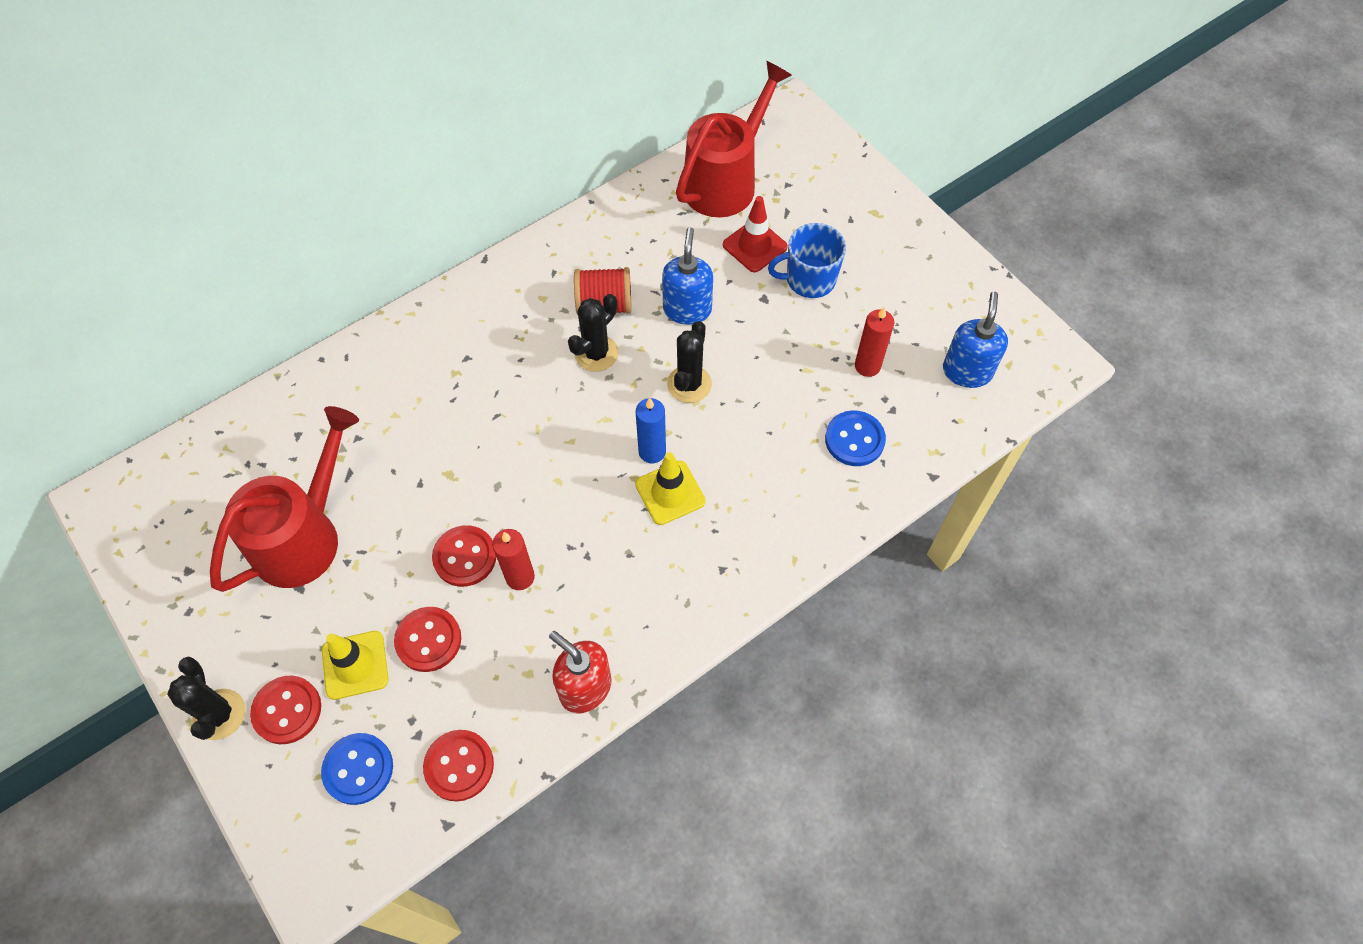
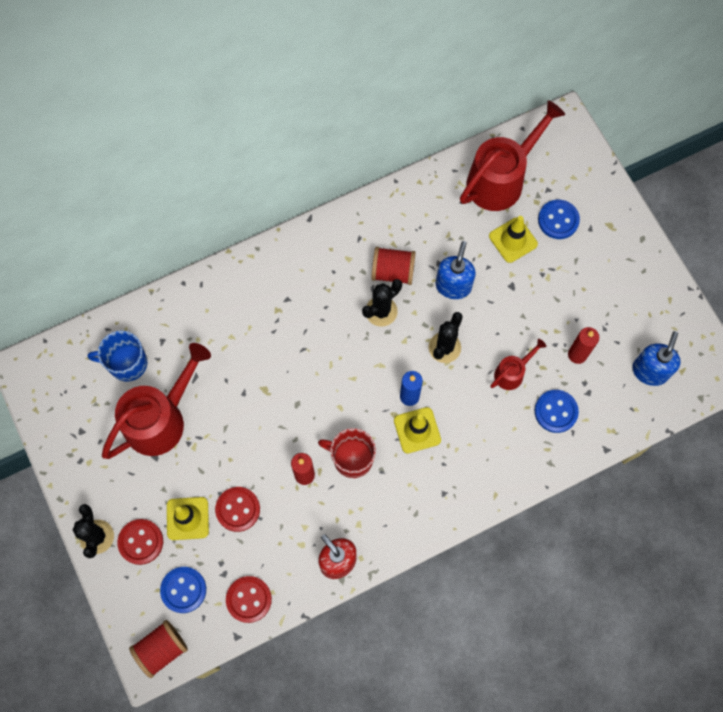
camera: 10 degrees right, 10 degrees up
(332, 865) = (161, 649): none -> red spool
(465, 557) = (268, 454): red button -> none
(584, 544) = (352, 458): none -> red mug
(754, 246) = (513, 240): red traffic cone -> yellow traffic cone
(786, 401) = (512, 372): none -> red watering can
(807, 216) = (558, 220): none -> blue button
(809, 279) = (548, 275): blue mug -> blue mug (127, 363)

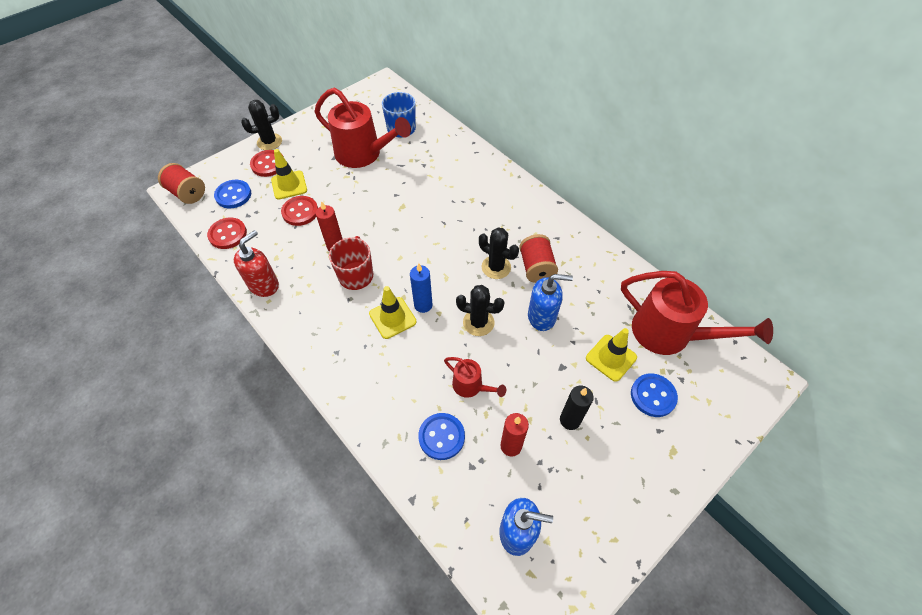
camera: 75 degrees right, 15 degrees down
(565, 297) = (570, 420): none -> black candle

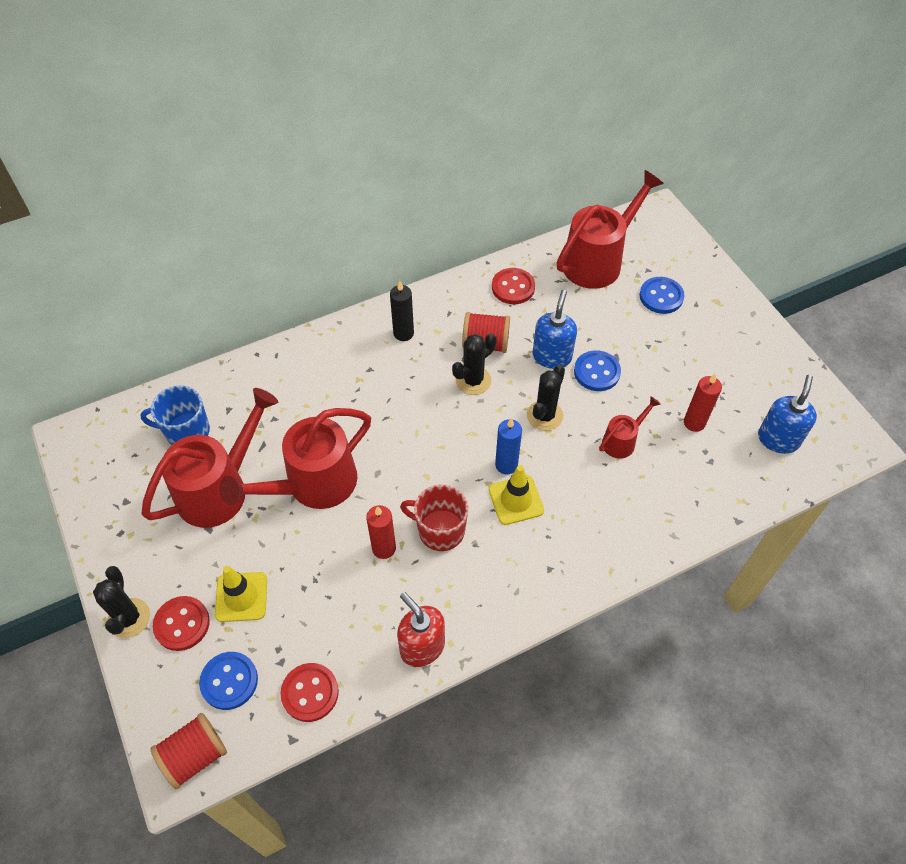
camera: 75 degrees left, 0 degrees up
(300, 212) = (302, 587): red button -> red button (513, 287)
(376, 197) = (312, 485): none -> red watering can
(441, 437) = (675, 480): blue button -> blue button (597, 372)
(570, 420) = (675, 367): black candle -> black candle (403, 333)
(611, 358) = (614, 314): yellow traffic cone -> none

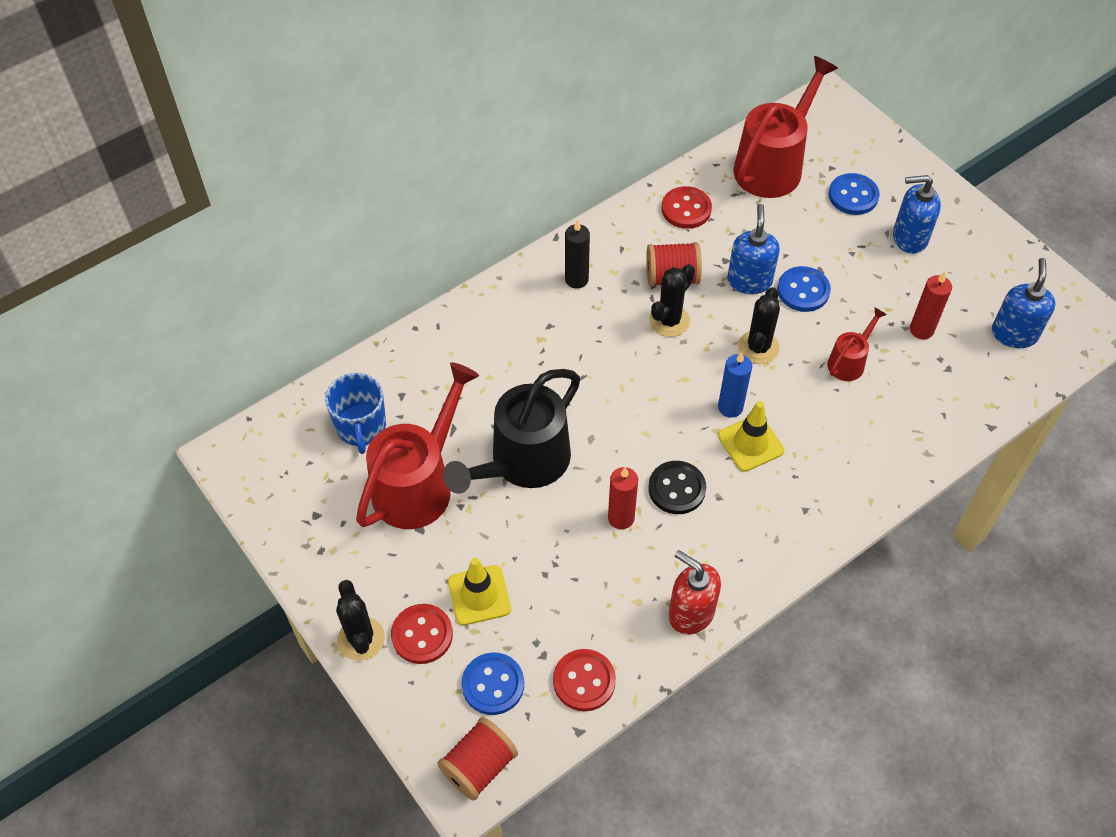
camera: 10 degrees left, 0 degrees up
(186, 431) = (361, 427): blue mug -> blue mug turned 90 degrees counterclockwise
(312, 485) = (522, 463): red watering can -> black watering can
(440, 530) = (677, 489): red mug -> black button
(702, 340) = (909, 238): none -> blue soap dispenser

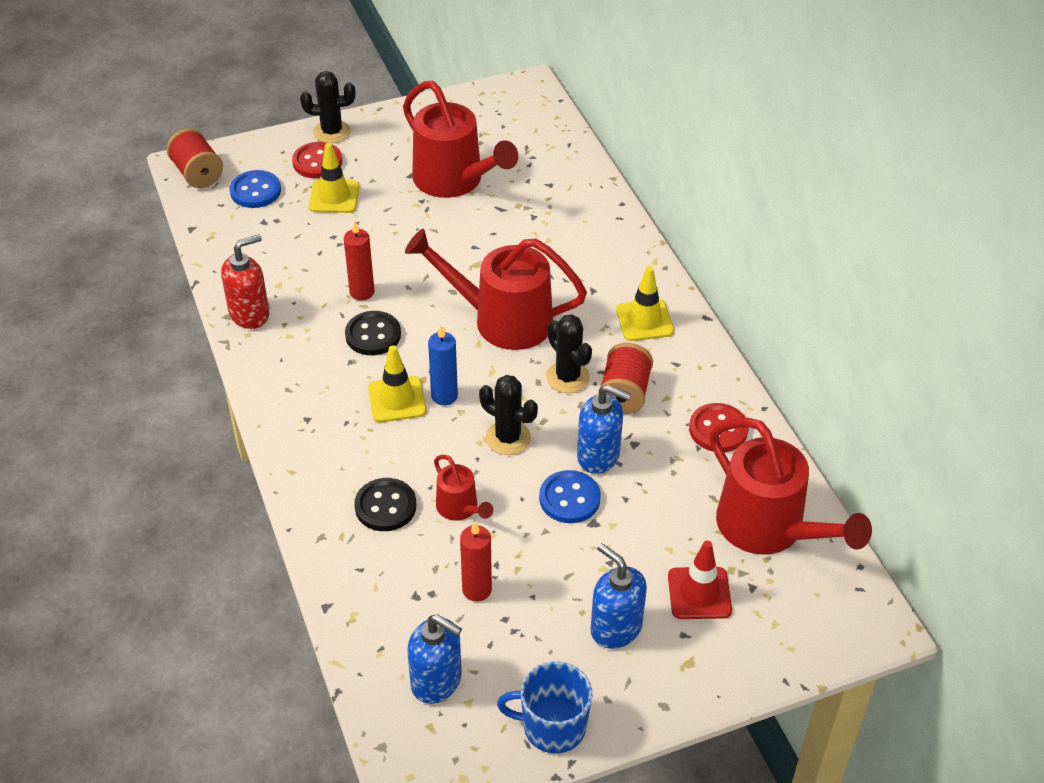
camera: 105 degrees right, 10 degrees down
(361, 427) = (525, 157): blue mug -> blue mug (552, 726)
(522, 463) = (446, 243): black watering can -> none
(576, 279) = (644, 320): black candle -> yellow traffic cone
(584, 681) = (229, 239): red button -> none
(616, 388) = (501, 320): none -> red watering can
(853, 196) = (699, 593): blue button -> red traffic cone
(873, 415) = (385, 506): none -> black button
(909, 238) = (615, 628): blue soap dispenser -> blue soap dispenser turned 60 degrees counterclockwise

